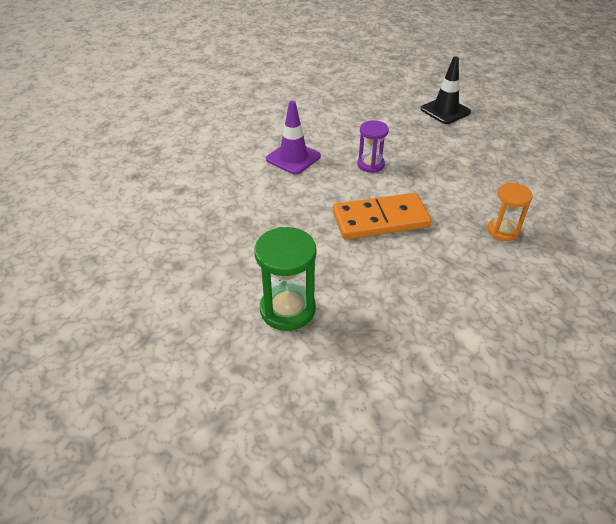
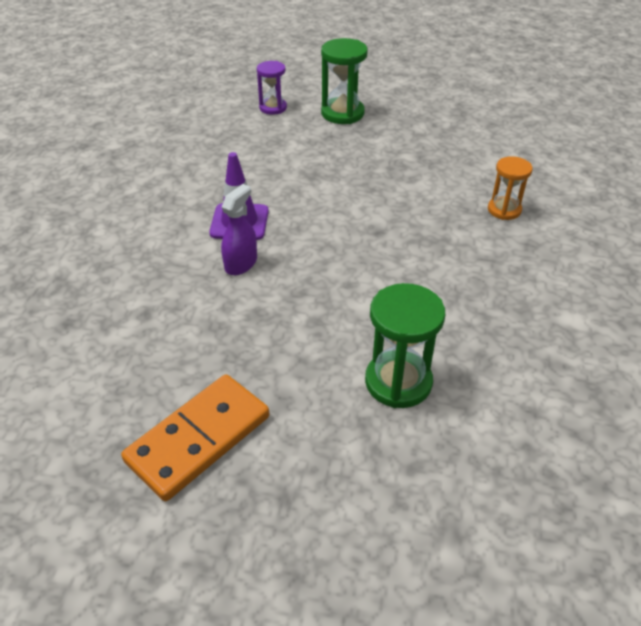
camera: 35 degrees left, 0 degrees up
(266, 185) = (241, 263): none -> purple spray bottle
(370, 164) = (327, 196): purple hourglass -> purple hourglass (273, 108)
(380, 220) = (392, 248): orange domino -> orange domino (199, 439)
(445, 111) = (342, 113): black traffic cone -> green hourglass

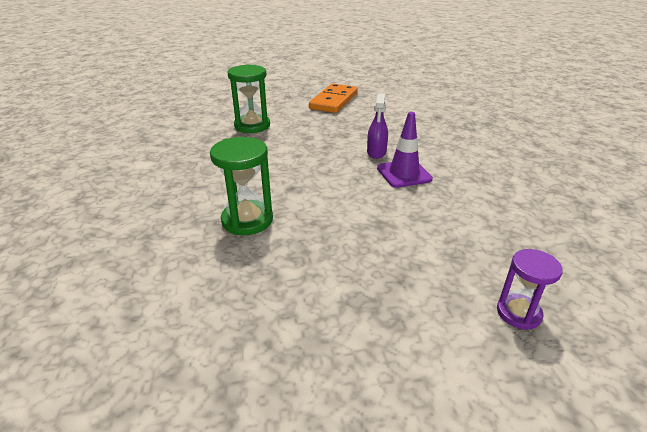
camera: 160 degrees right, 10 degrees down
(342, 113) = (415, 329): green hourglass -> green hourglass (247, 220)
(504, 210) = (177, 228): orange hourglass -> none

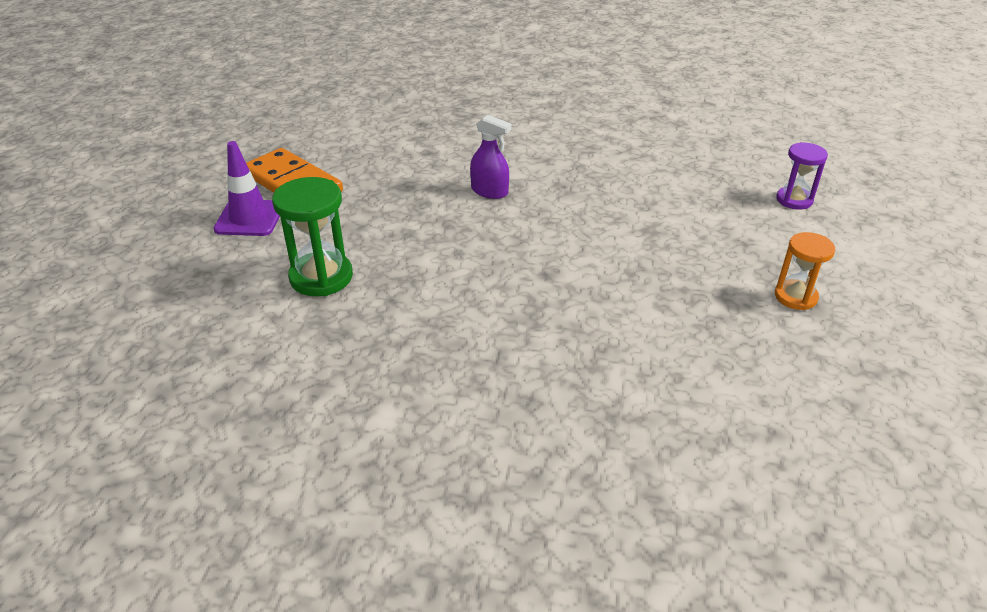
camera: 70 degrees left, 5 degrees up
(247, 220) = (606, 322): green hourglass -> none
(329, 324) = (795, 297): none -> orange hourglass
(404, 174) = (554, 188): purple traffic cone -> purple traffic cone (249, 218)

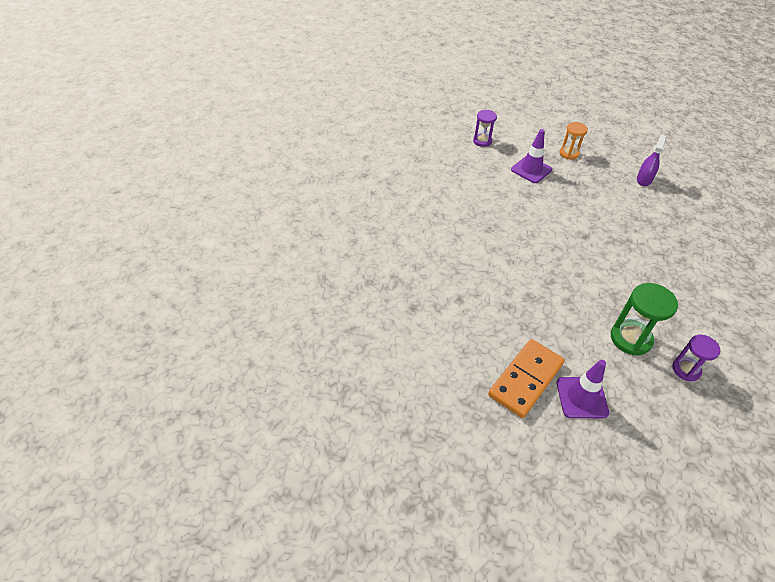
camera: 95 degrees left, 10 degrees up
(247, 319) = (686, 369): none -> purple hourglass
(489, 191) = (506, 262): purple spray bottle -> purple spray bottle (644, 179)
(723, 242) = (531, 170): none -> purple traffic cone

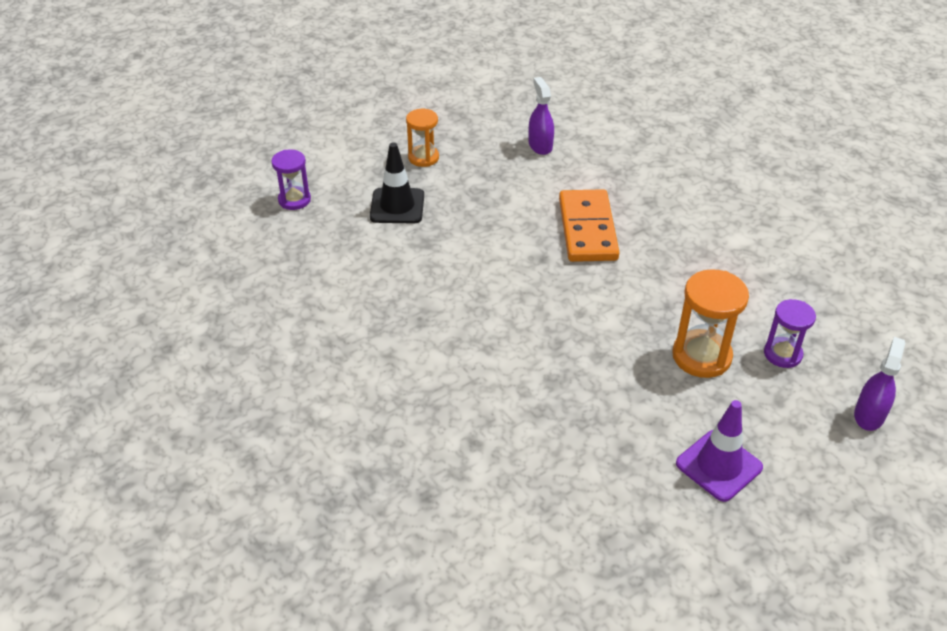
camera: 40 degrees left, 5 degrees down
(526, 379) = (644, 490): orange domino -> orange domino (588, 229)
(531, 170) = (397, 206): purple traffic cone -> black traffic cone
(630, 338) = (701, 356): green hourglass -> orange hourglass
(711, 438) = (869, 415): none -> purple spray bottle

